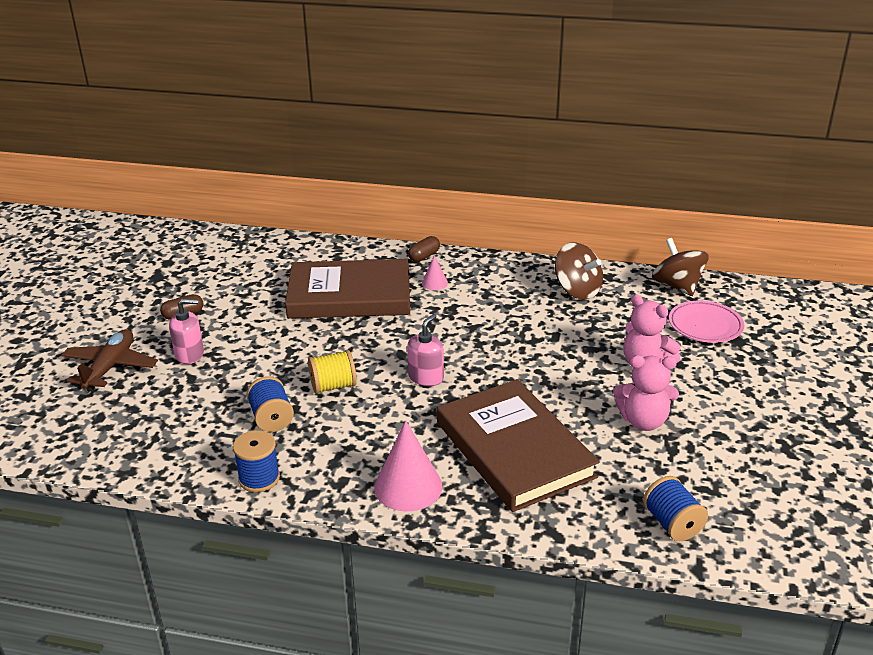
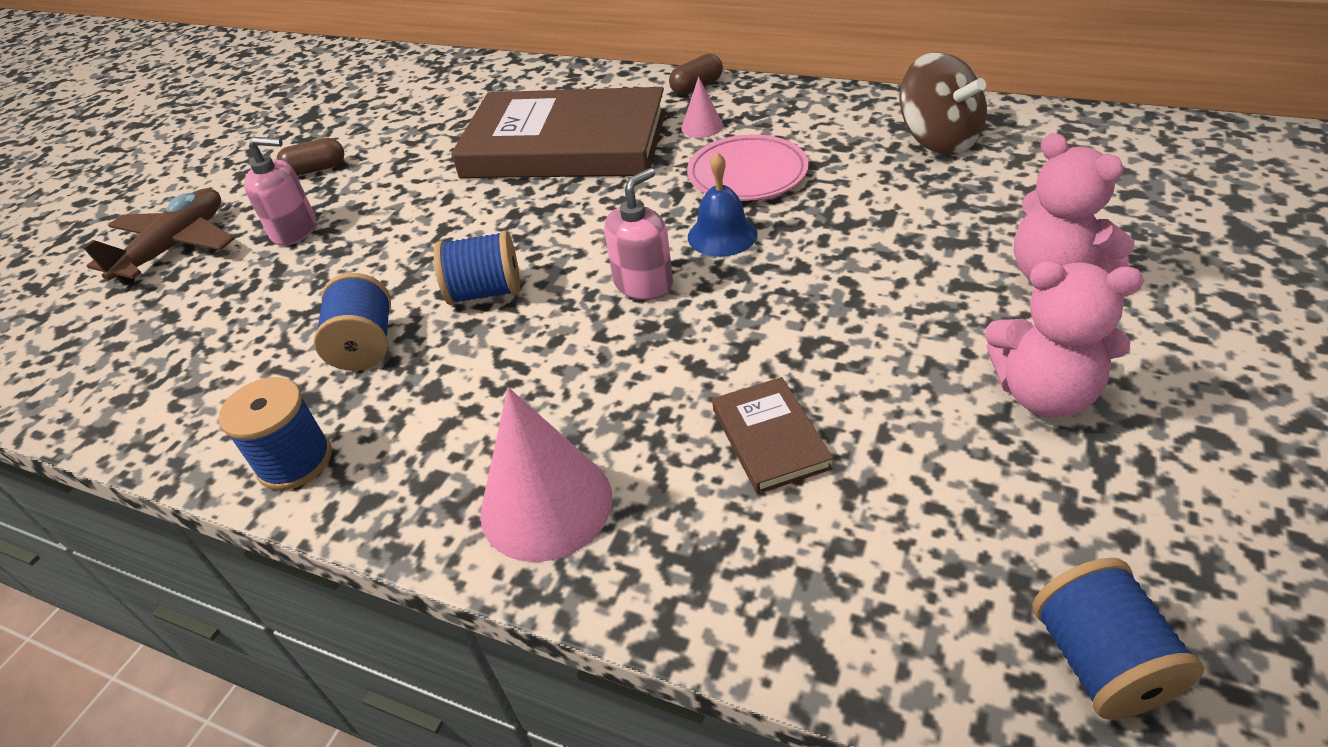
camera: 15 degrees right, 10 degrees up
(333, 386) = (486, 292): yellow spool -> blue spool
(464, 349) = (722, 235): none -> blue bell
(514, 449) = (770, 438): brown book -> brown book, size x0.41
(677, 286) = (1122, 135): brown spinning top -> none
(705, 326) = (1177, 205): pink plate -> pink plate (747, 174)

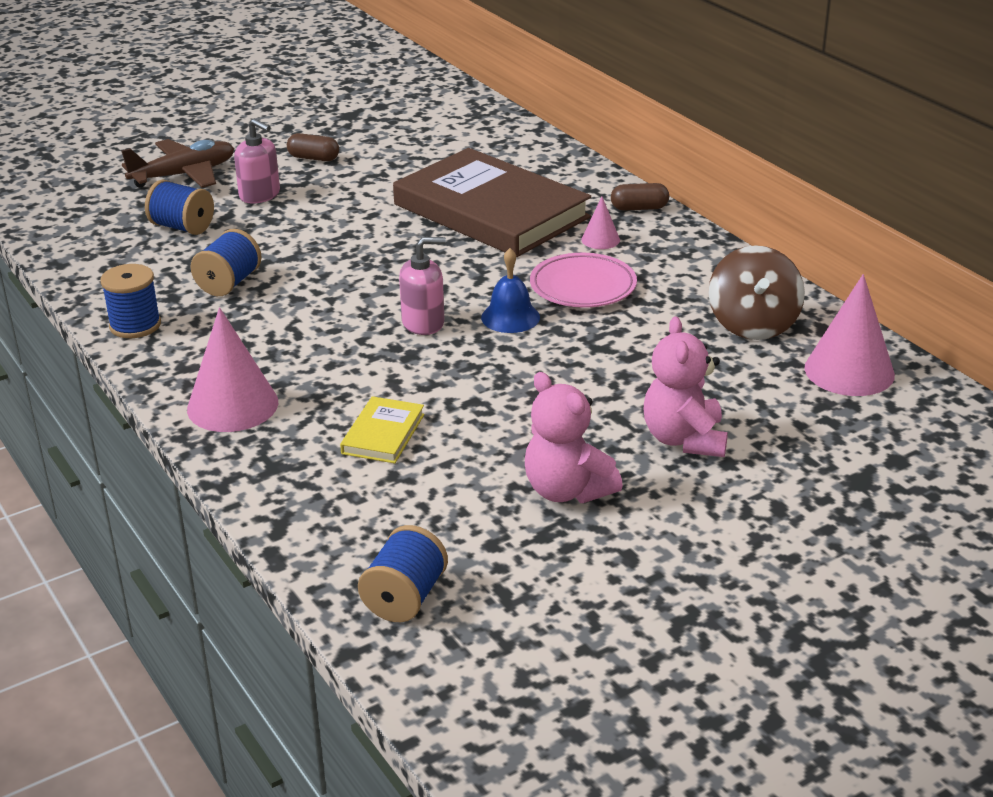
camera: 30 degrees right, 10 degrees down
(486, 292) = (327, 284): blue spool -> blue spool (182, 227)
(770, 438) = (383, 434): brown book -> yellow book
(1072, 143) = (849, 371): none -> pink cone

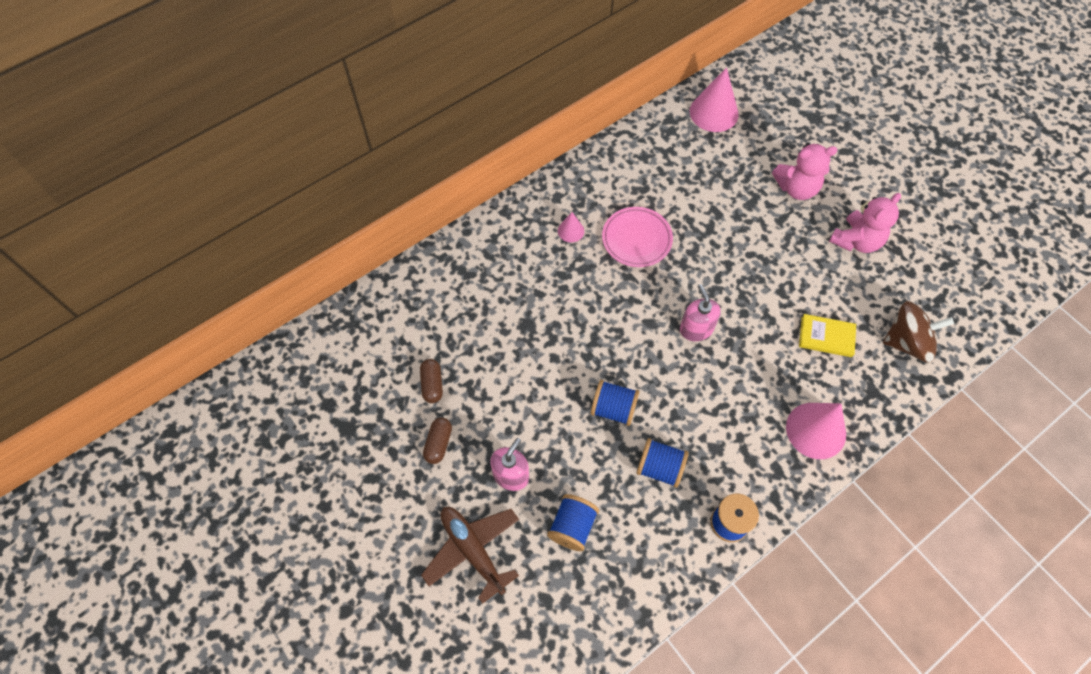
camera: 95 degrees left, 30 degrees up
(404, 598) = (964, 309): blue spool -> blue spool (613, 409)
(491, 211) = (531, 300): brown book -> none
(510, 317) = (681, 278): blue bell -> none
(639, 208) = (522, 208): brown capsule -> brown capsule (432, 384)
(753, 324) = (671, 152): brown spinning top -> brown spinning top (907, 342)

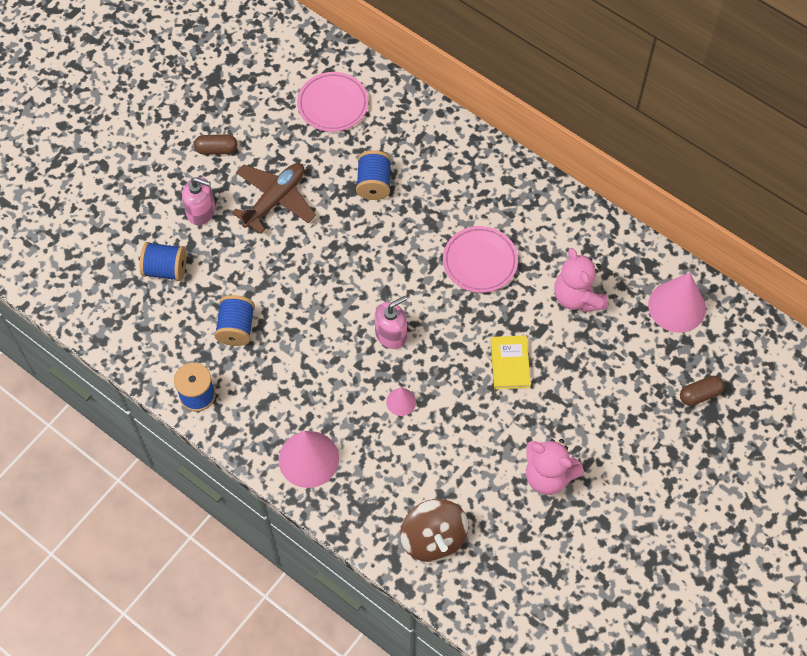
camera: 75 degrees right, 0 degrees up
(423, 320) = (333, 104): none -> pink plate
(432, 384) = (271, 129): brown capsule -> brown capsule (700, 394)
(473, 550) = (128, 199): brown plane -> brown plane (275, 200)
(571, 231) = (471, 201): pink cone -> pink cone (401, 402)
(613, 409) = (285, 278): blue spool -> blue spool (374, 184)
(796, 188) = (599, 406): pink teddy bear -> pink teddy bear (577, 297)
(826, 337) = (417, 457): yellow book -> yellow book (510, 363)

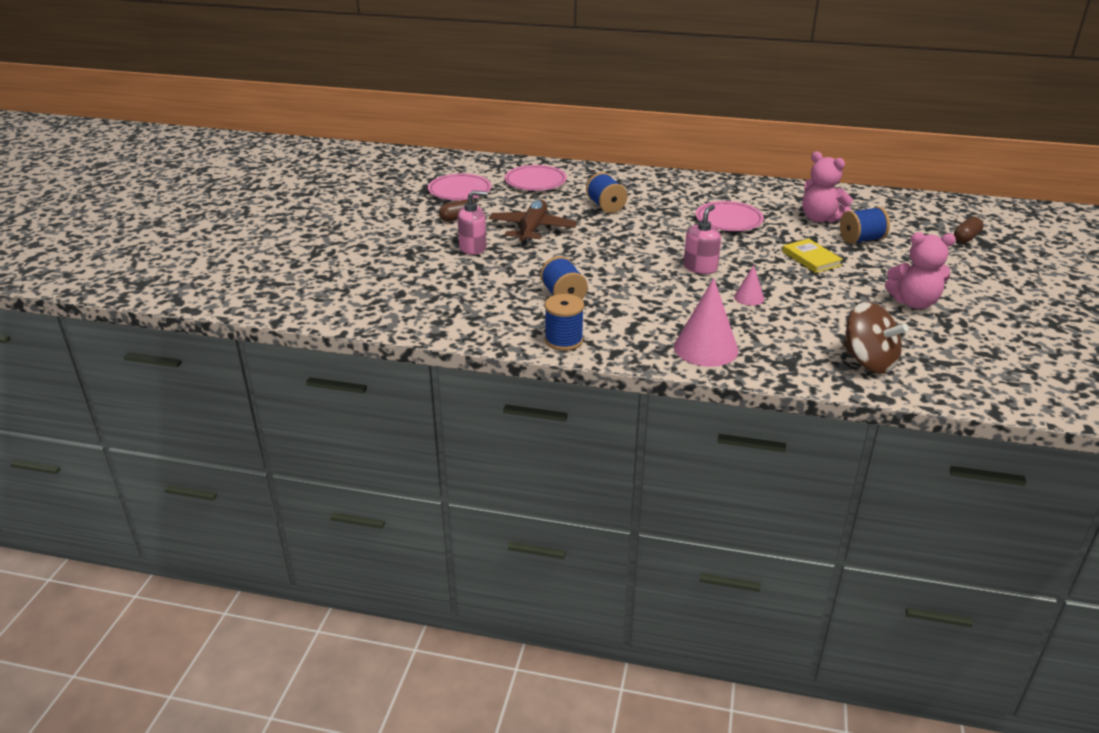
camera: 25 degrees left, 30 degrees down
(165, 269) = (468, 282): blue spool -> blue spool (861, 239)
(246, 94) = (459, 191): none -> pink plate
(677, 306) = (894, 207): pink cone -> none

